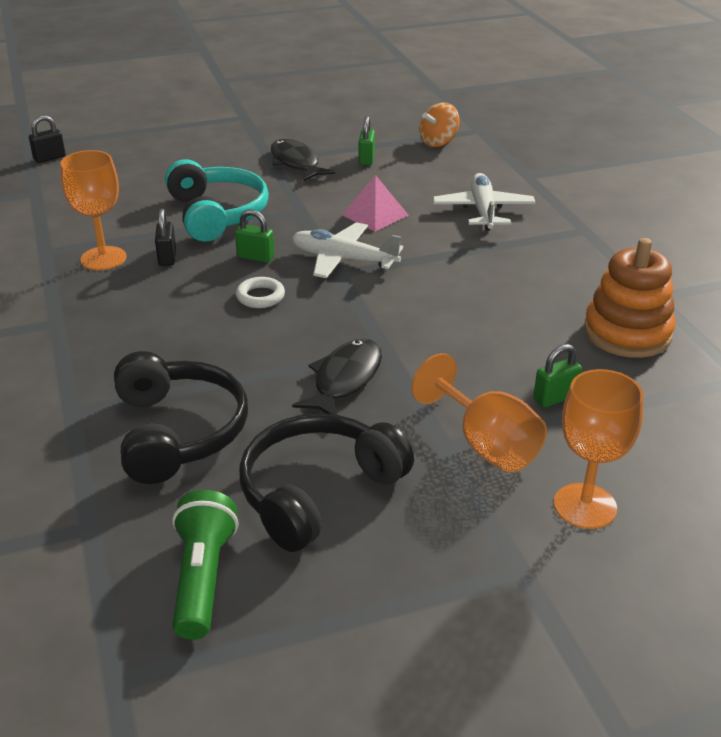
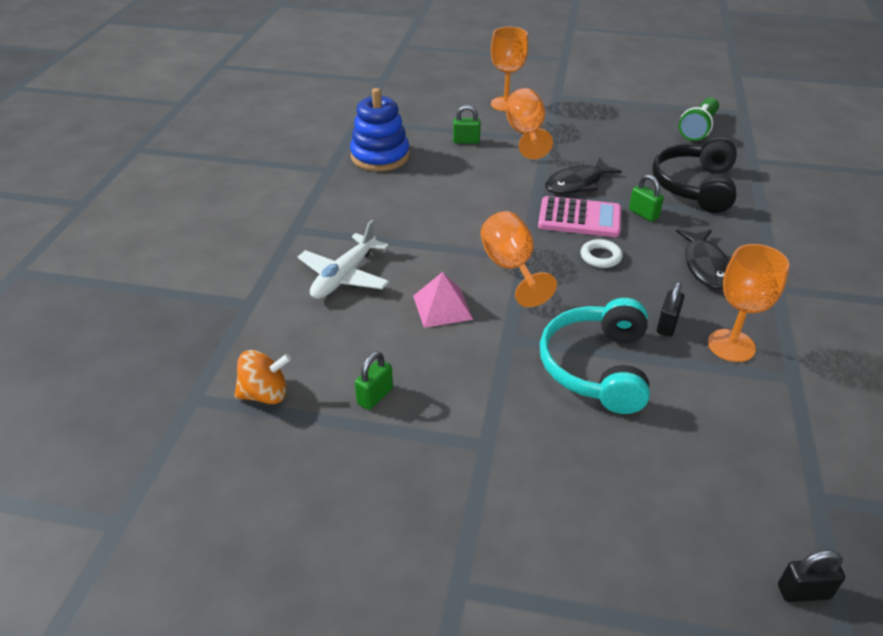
camera: 150 degrees left, 5 degrees up
(255, 257) = (584, 297): green padlock -> green padlock (643, 214)
(296, 163) = (460, 424): black fish -> black fish (705, 266)
(310, 332) = (579, 218): none -> pink calculator
(318, 491) = (627, 141): black headphones -> none
(343, 259) = (511, 268): white plane -> orange goblet
(627, 333) = (380, 156): orange stacking toy -> blue stacking toy

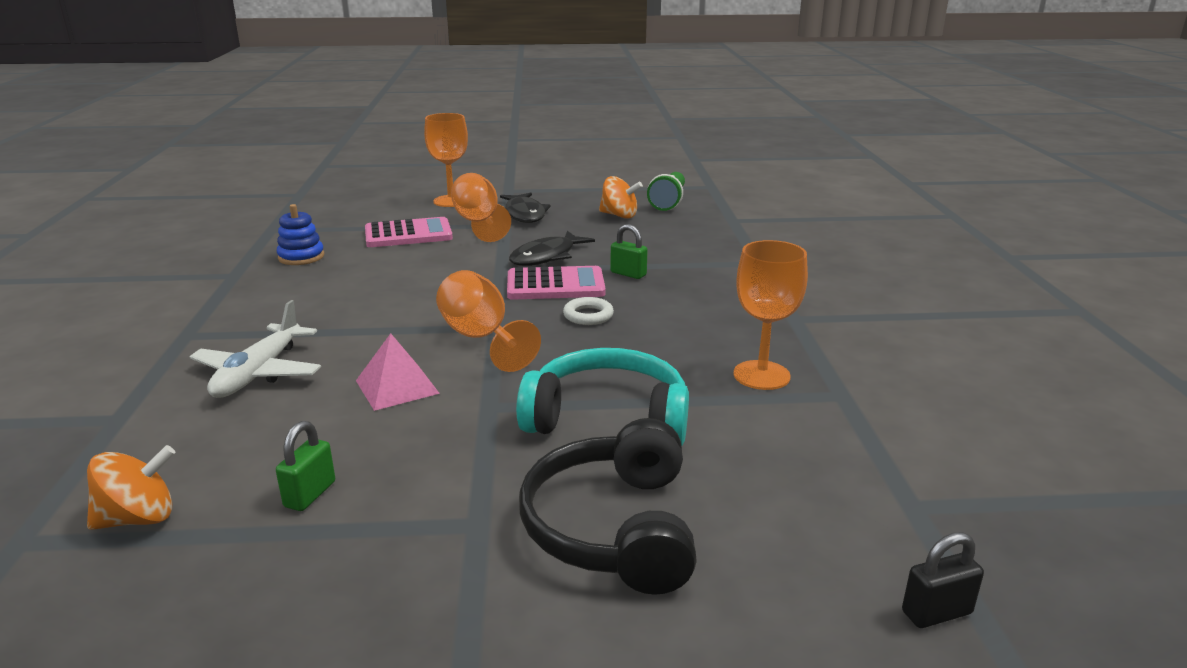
camera: 15 degrees left, 15 degrees down
(380, 156) = (301, 257): blue stacking toy -> blue stacking toy, size x0.61
(466, 141) = (408, 234): green padlock -> pink calculator
(596, 367) = (608, 418): turquoise headphones -> turquoise headphones turned 105 degrees clockwise
(649, 141) = (619, 215): none -> orange spinning top
(667, 325) = (682, 366): black padlock -> none
(694, 186) = (678, 246): black headphones -> black headphones (613, 528)
(705, 266) = (710, 309): black fish -> black fish (525, 214)

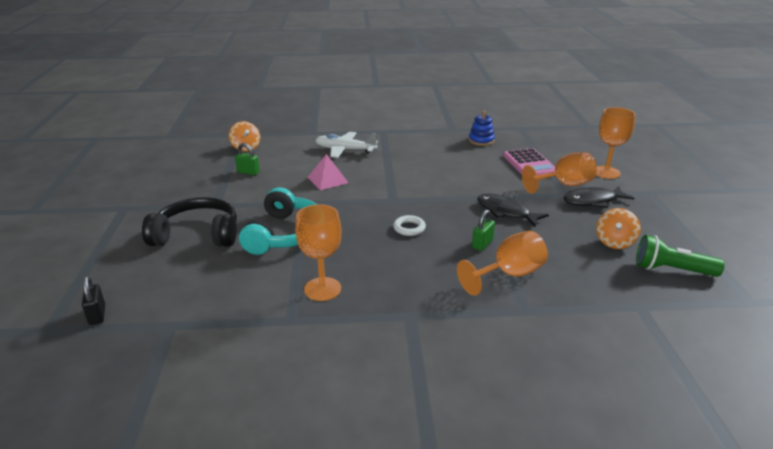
camera: 90 degrees right, 5 degrees up
(481, 338) = (377, 196): orange goblet -> orange goblet (509, 275)
(555, 285) = (455, 216): pink calculator -> none

